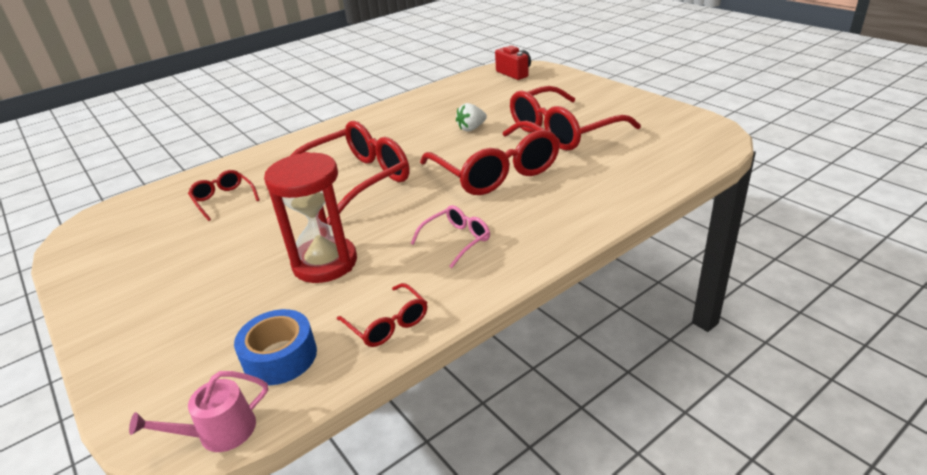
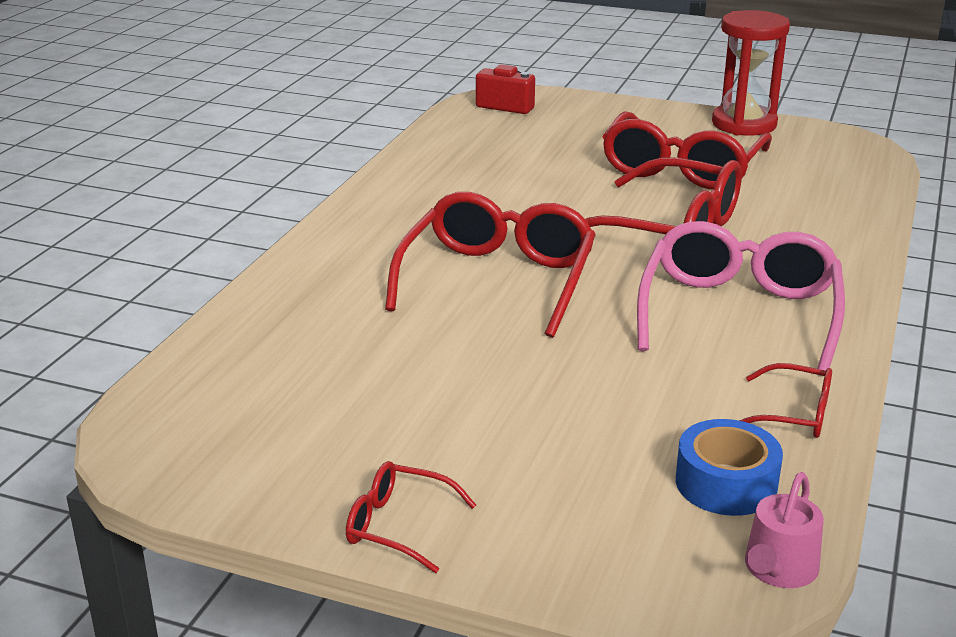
camera: 35 degrees left, 5 degrees down
(223, 199) = (328, 348): red glasses -> red glasses (398, 526)
(325, 263) = (617, 379): red hourglass -> red hourglass (744, 124)
(457, 240) = (739, 313): pink glasses -> pink glasses, size x2.09
(471, 128) = (557, 186): white strawberry -> none

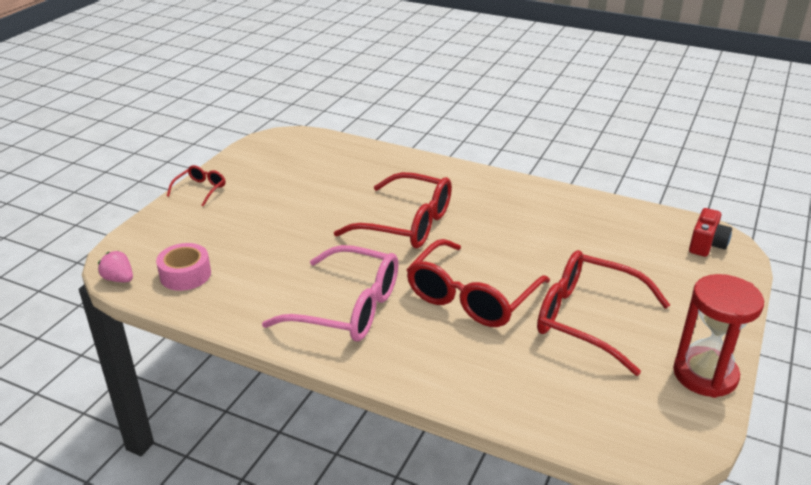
camera: 95 degrees right, 5 degrees up
(726, 483) = (185, 275): blue tape -> pink tape
(778, 569) = (119, 279): pink watering can -> pink strawberry
(794, 414) = (232, 308): red glasses -> none

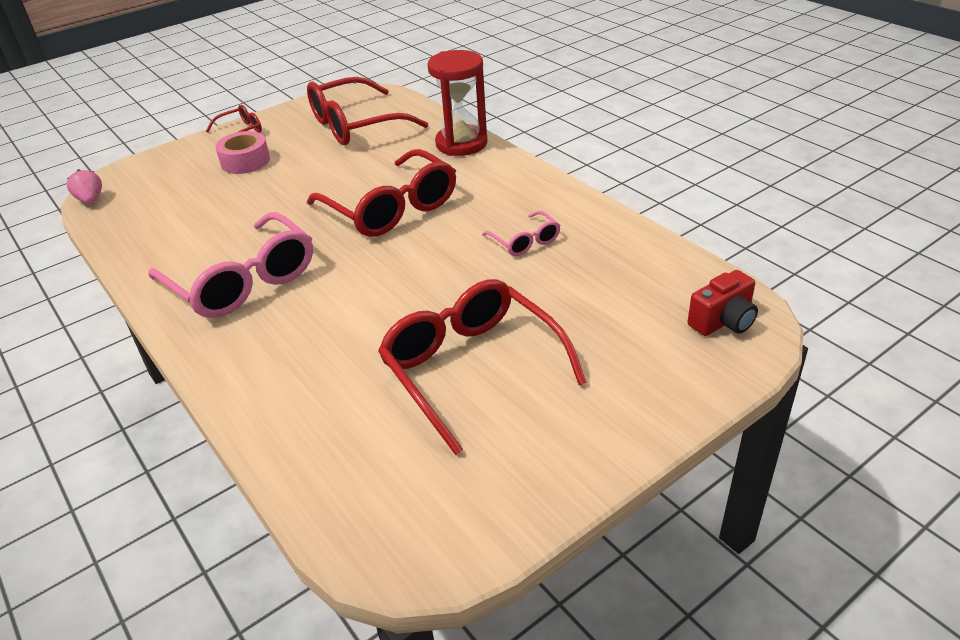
camera: 30 degrees right, 5 degrees up
(185, 275) = (144, 210): pink tape -> pink tape (245, 161)
(471, 297) = (372, 305): red glasses -> red glasses (355, 125)
(532, 224) = (525, 241): none -> pink glasses
(705, 375) = (543, 485): red hourglass -> red hourglass (461, 144)

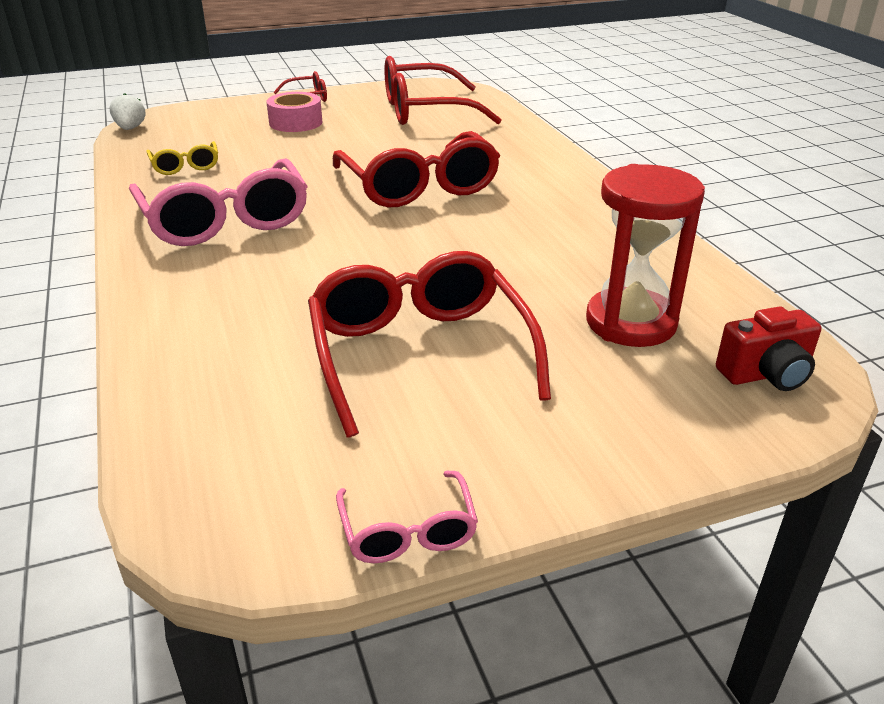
camera: 15 degrees right, 5 degrees down
(90, 200) = (130, 128): pink strawberry -> white strawberry
(171, 231) = (185, 166): none -> yellow glasses
(461, 144) = (529, 144): red hourglass -> red hourglass (631, 322)
(525, 241) = (552, 243): pink glasses -> pink glasses (408, 531)

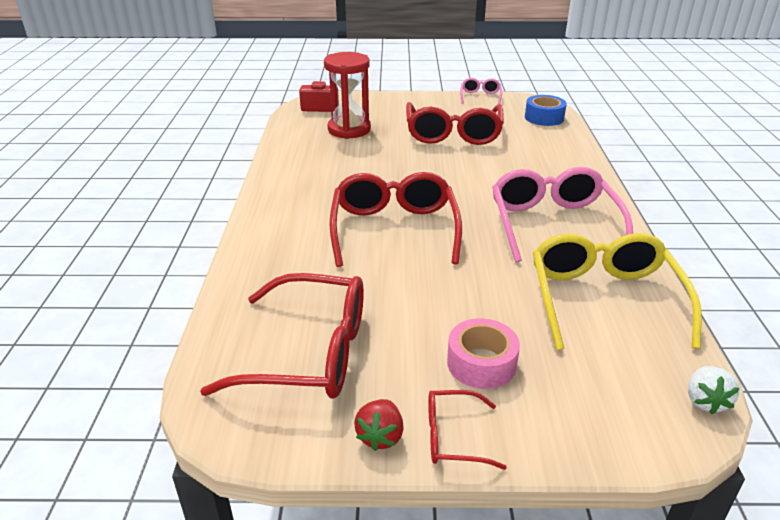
camera: 160 degrees left, 0 degrees up
(185, 166) = (603, 299): yellow glasses -> yellow glasses, size x2.09
(211, 461) = (544, 118): none -> blue tape
(352, 93) = (380, 436): none -> red strawberry

